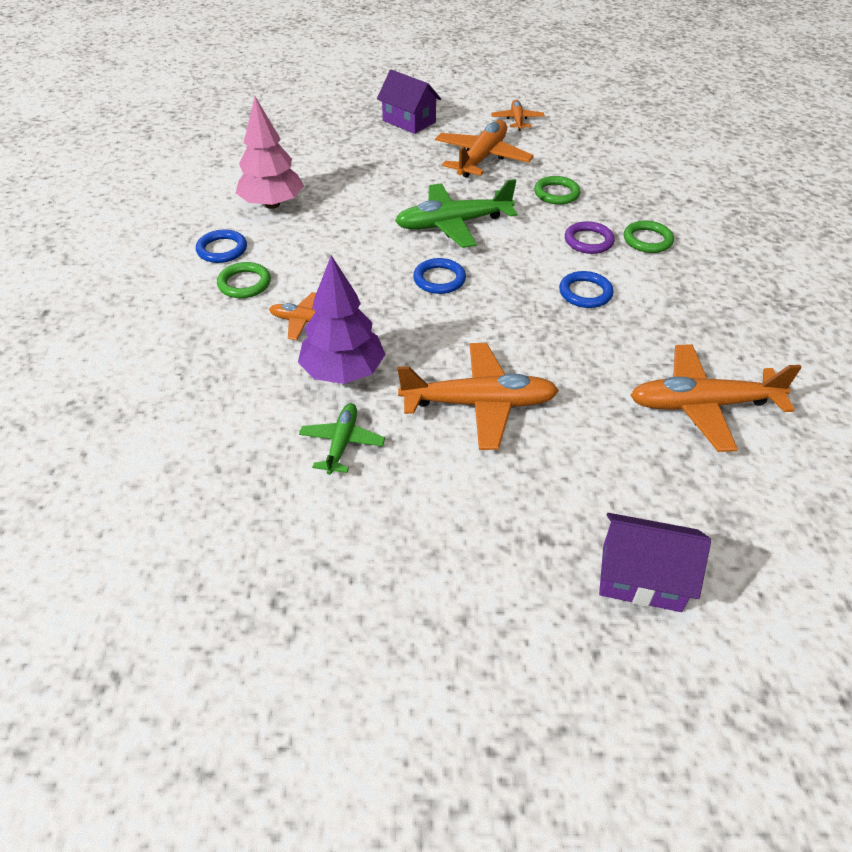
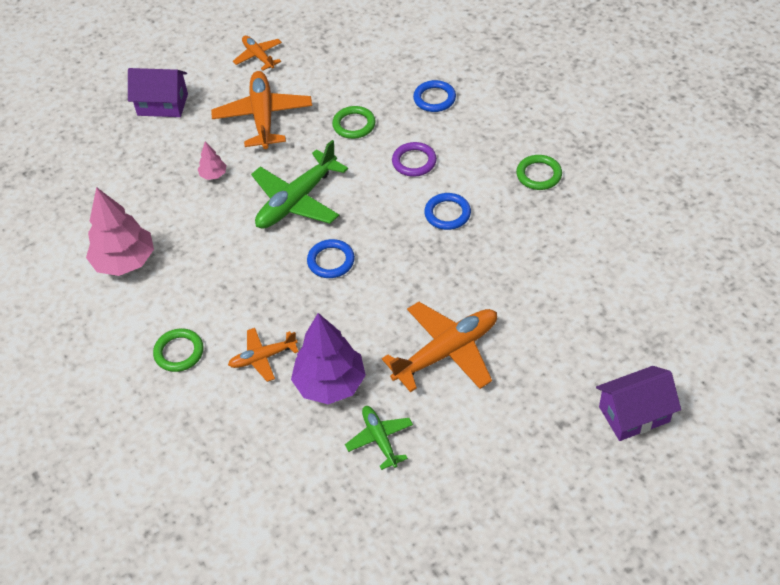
camera: 30 degrees left, 5 degrees up
(222, 249) = (126, 331): blue ring -> blue ring (434, 98)
(401, 179) = (213, 175): none -> pink tree
(647, 240) = (456, 137): green ring -> green ring (539, 175)
(702, 405) = (589, 267): orange plane -> none

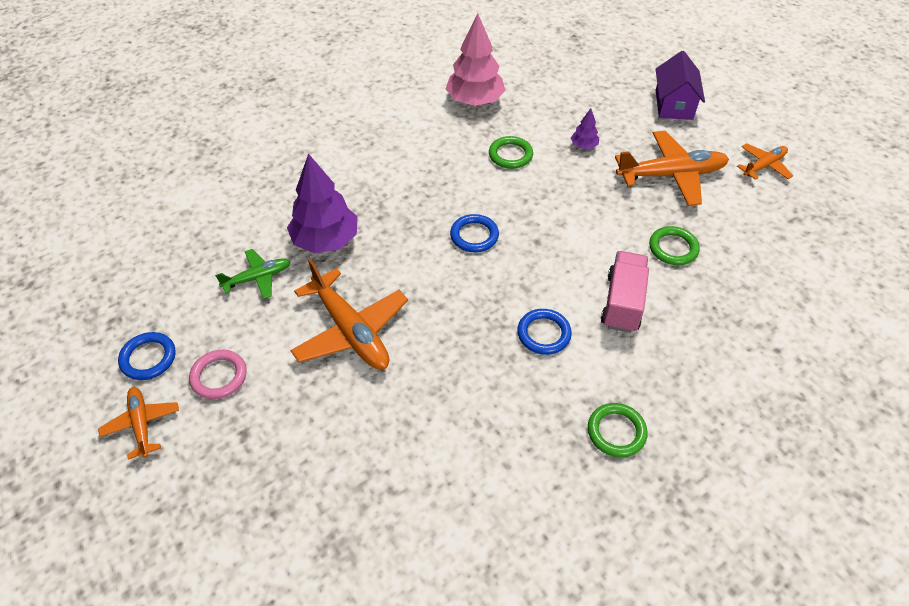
camera: 85 degrees right, 0 degrees up
(179, 352) = (374, 141): green ring -> green ring (510, 155)
(213, 175) = (584, 146): pink tree -> purple tree
(263, 357) = (361, 193): orange plane -> orange plane (142, 424)
(297, 201) = (554, 207): green plane -> none
(414, 162) = (622, 303): purple ring -> pink truck
(434, 98) = (733, 323): blue ring -> blue ring (148, 358)
(502, 454) = (219, 376): none -> pink ring
(634, 414) = (240, 510): purple house -> none

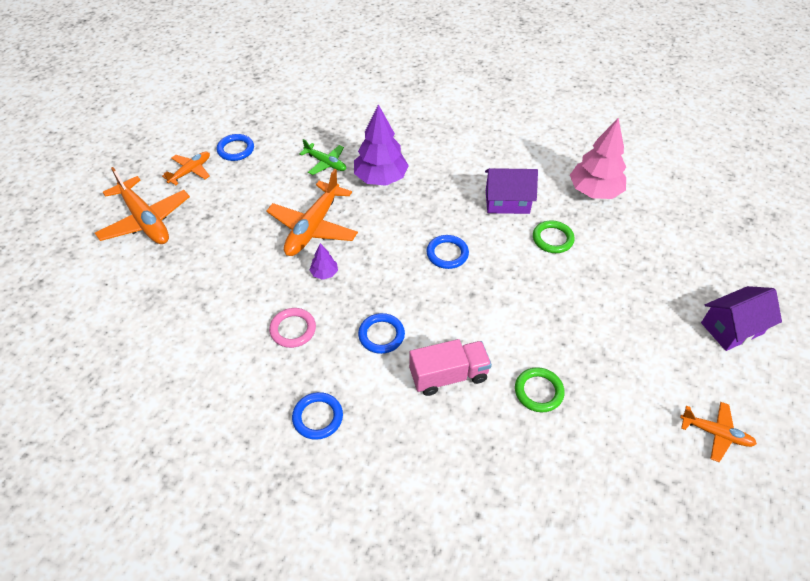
camera: 60 degrees right, 0 degrees up
(219, 376) = (241, 185): pink ring -> pink ring (293, 329)
(441, 162) = (507, 202): none -> purple house
(584, 146) = (608, 282): purple tree -> purple tree (324, 273)
(616, 432) = (318, 417): green ring -> blue ring
(671, 175) = (630, 359): orange plane -> orange plane (145, 220)

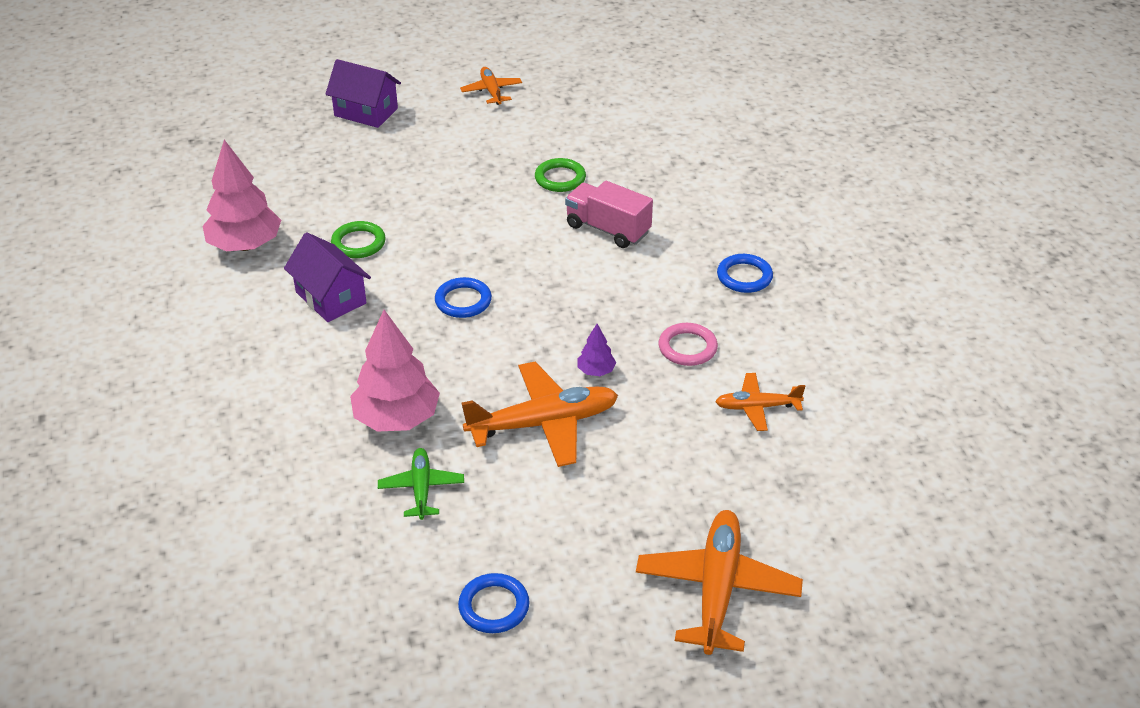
camera: 130 degrees left, 10 degrees down
(190, 171) = (588, 621): orange plane -> orange plane (757, 407)
(380, 178) = (397, 419): purple tree -> pink tree
(381, 335) = (618, 288): blue ring -> none

